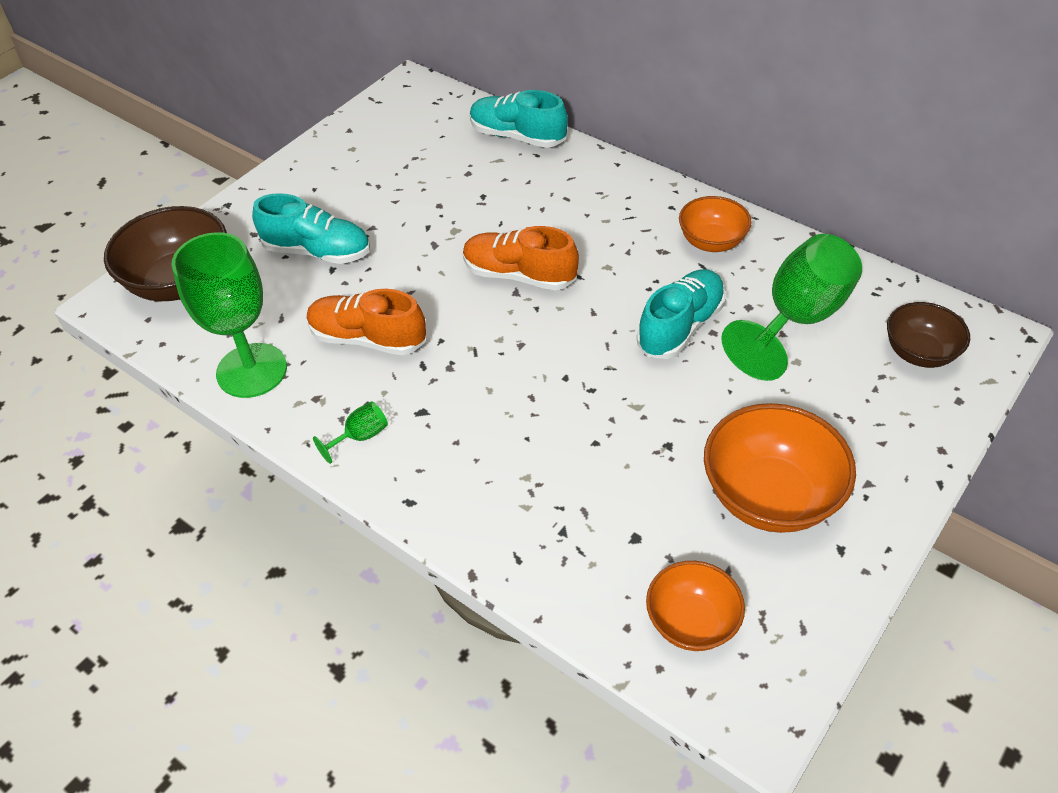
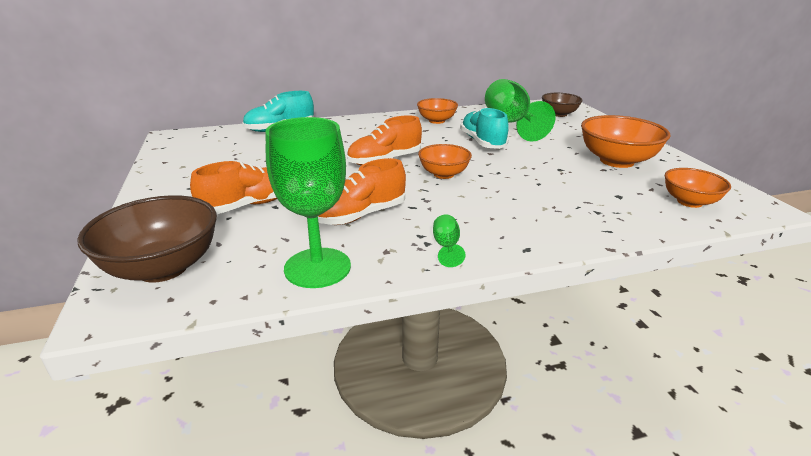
camera: 55 degrees left, 20 degrees down
(317, 251) = (248, 205): turquoise shoe -> orange shoe
(533, 345) = (443, 174): none -> orange bowl

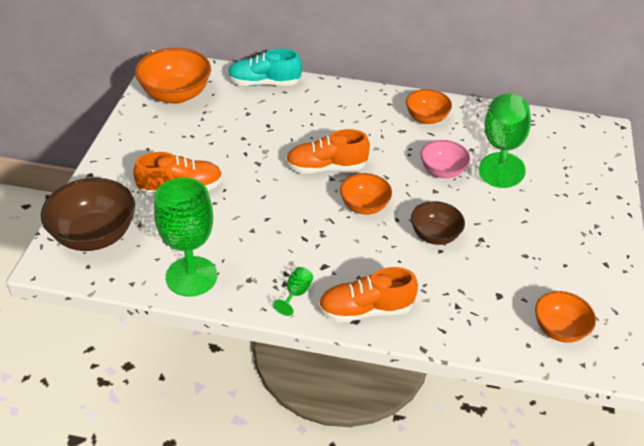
camera: 25 degrees right, 15 degrees up
(361, 215) = (257, 233): orange shoe -> orange shoe (365, 309)
(482, 142) = (442, 171): turquoise shoe -> pink bowl
(559, 114) = (575, 149): brown bowl -> brown bowl (434, 235)
(616, 161) = (553, 249): orange bowl -> orange bowl (176, 94)

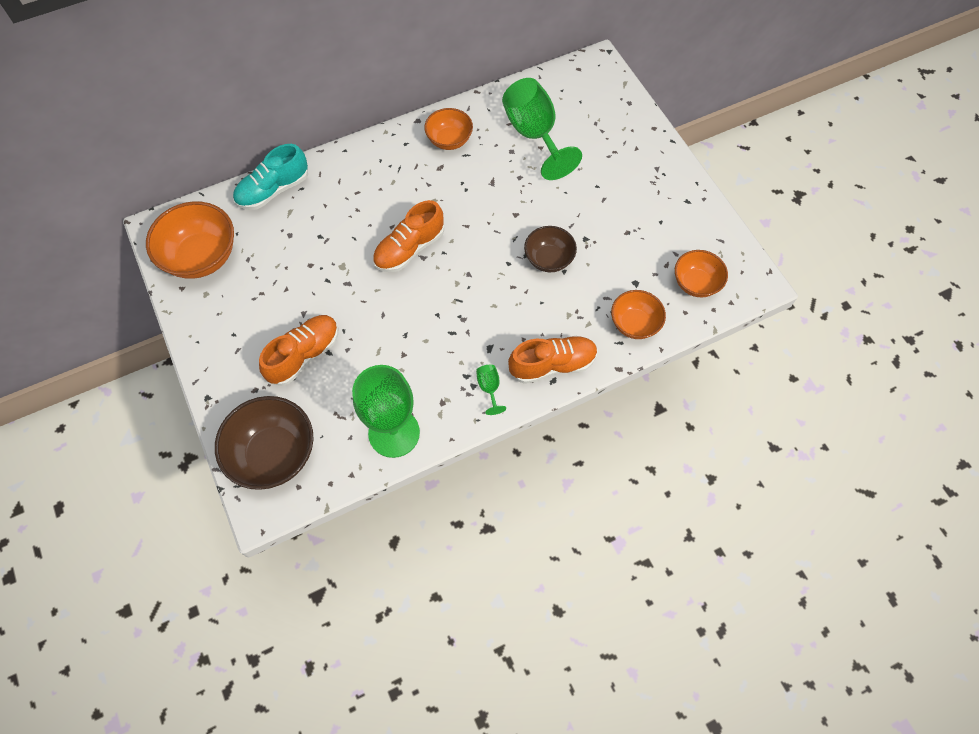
camera: 35 degrees left, 20 degrees up
(364, 206) = (473, 268): orange bowl -> orange bowl (634, 324)
(365, 309) = (552, 365): orange shoe -> orange shoe turned 150 degrees counterclockwise
(442, 171) = (506, 190): pink bowl -> none

